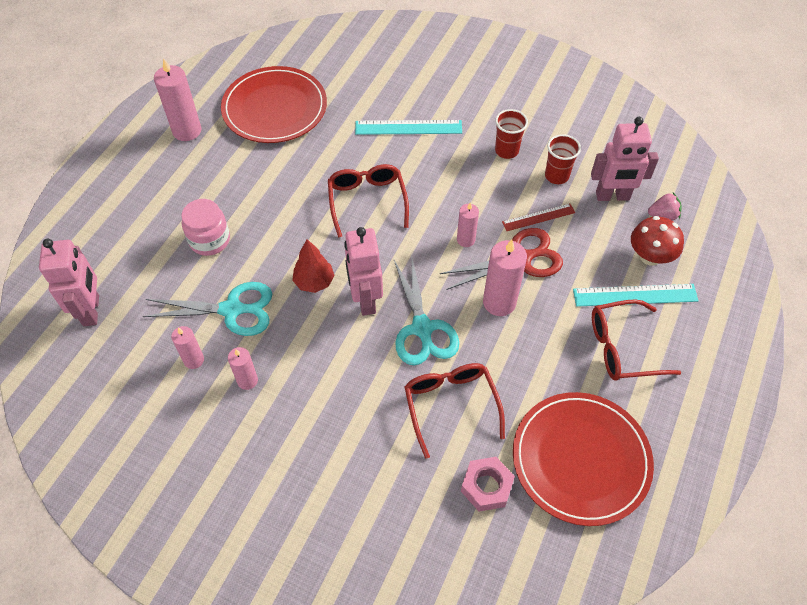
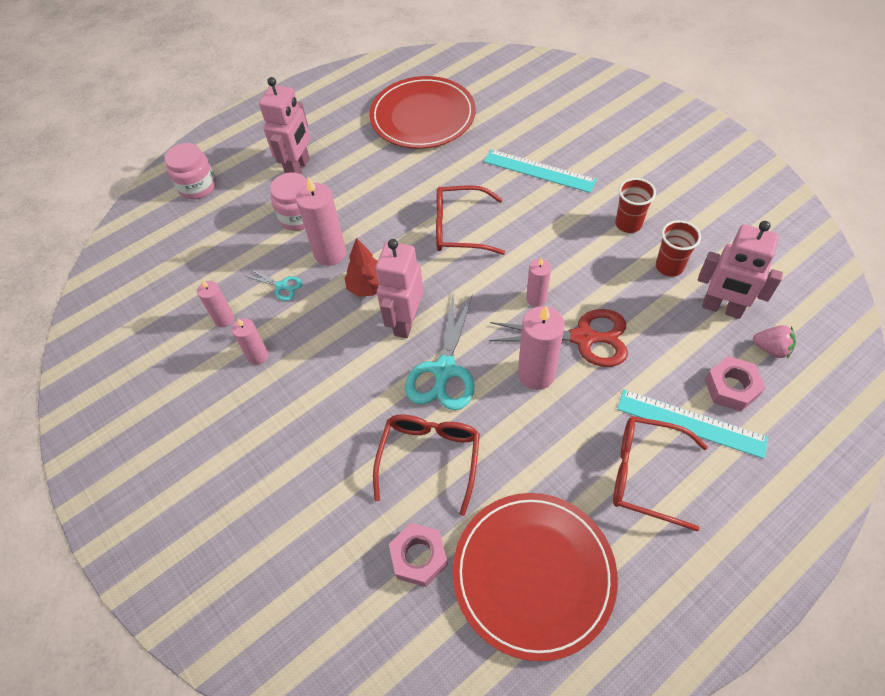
camera: 30 degrees right, 0 degrees up
(86, 245) = (197, 186): none -> pink jar
(92, 310) = (169, 244): pink robot -> pink robot (298, 168)
(187, 131) = (335, 114): pink candle -> pink candle (330, 253)
(231, 310) = (281, 286): turquoise scissors -> turquoise scissors, size x0.48
(367, 201) = (459, 228): red glasses -> red glasses turned 105 degrees counterclockwise
(538, 217) = (626, 302): red ruler -> none
(650, 256) = (731, 388): red mushroom -> pink nut

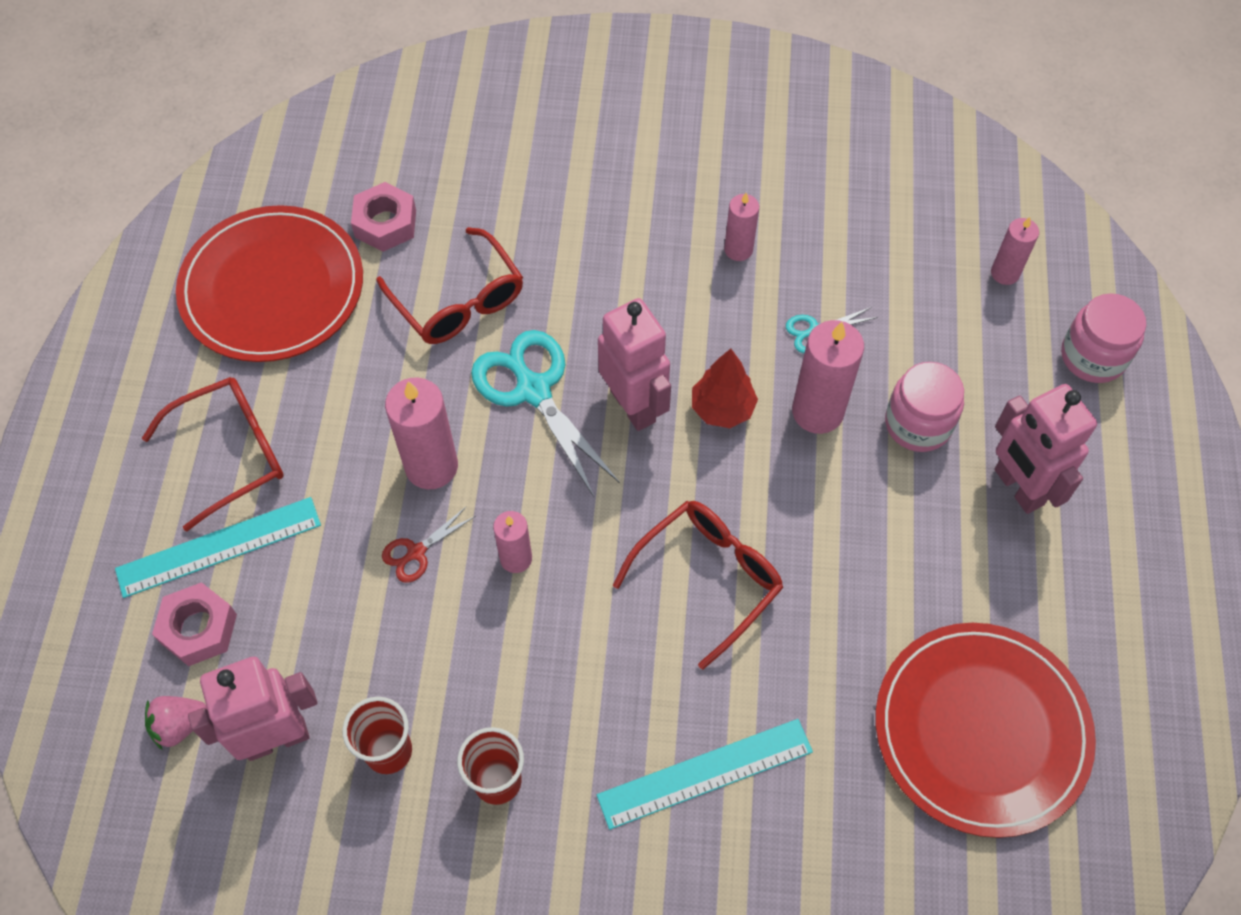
camera: 130 degrees right, 5 degrees up
(224, 319) = (823, 252): pink candle -> pink candle (1005, 273)
(583, 338) = (416, 552): red scissors -> red scissors, size x0.48

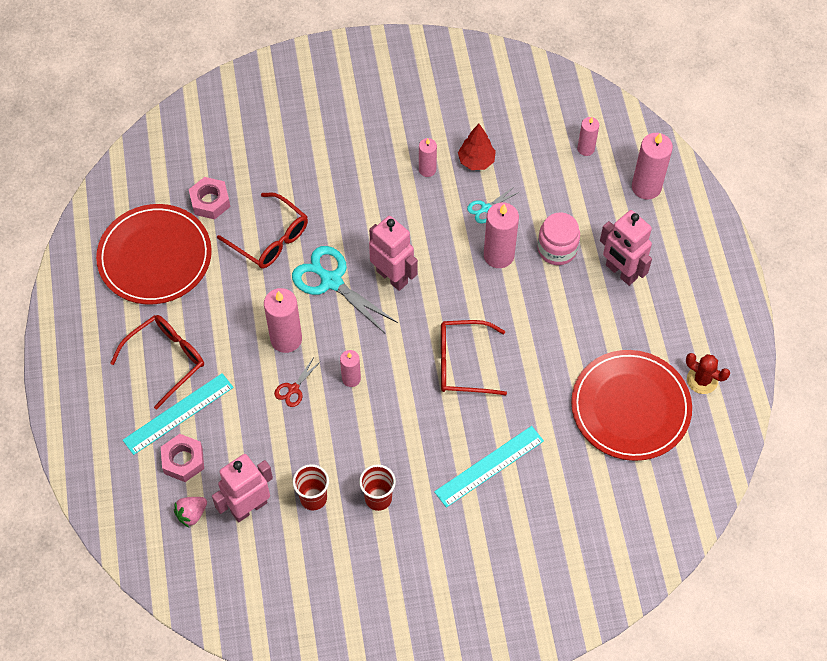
camera: 15 degrees left, 0 degrees up
(708, 578) = (462, 363): red glasses -> red glasses turned 120 degrees counterclockwise
(722, 409) = (444, 266): red tree -> red tree (476, 161)
(1093, 356) = (646, 187): pink jar -> pink candle
(1121, 712) = (702, 380): none -> red cactus

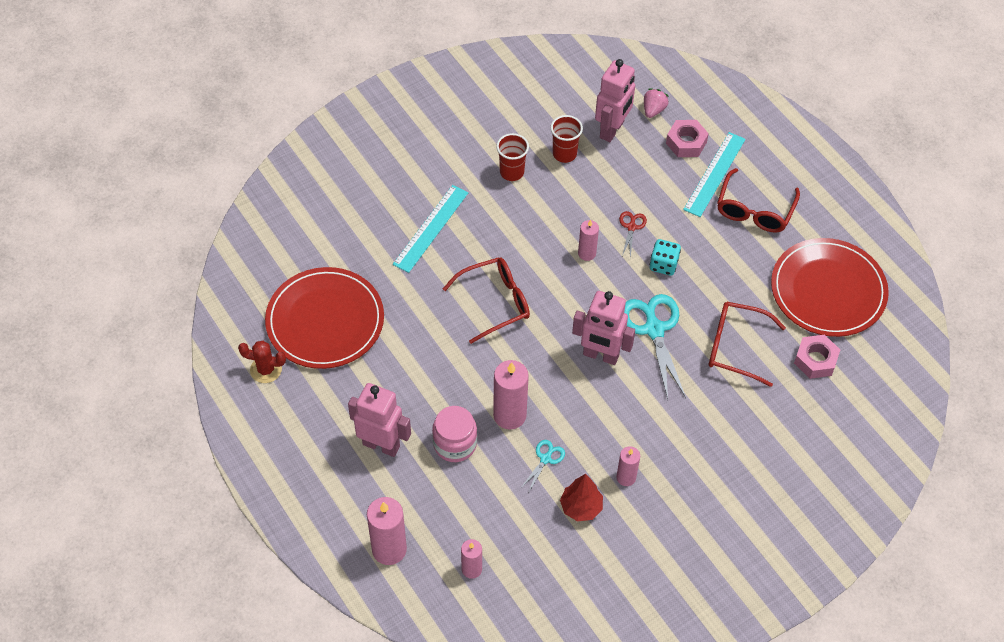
camera: 155 degrees right, 5 degrees down
(286, 339) = (663, 264): pink candle -> turquoise dice
(331, 281) = (654, 329): turquoise scissors -> turquoise scissors turned 120 degrees counterclockwise

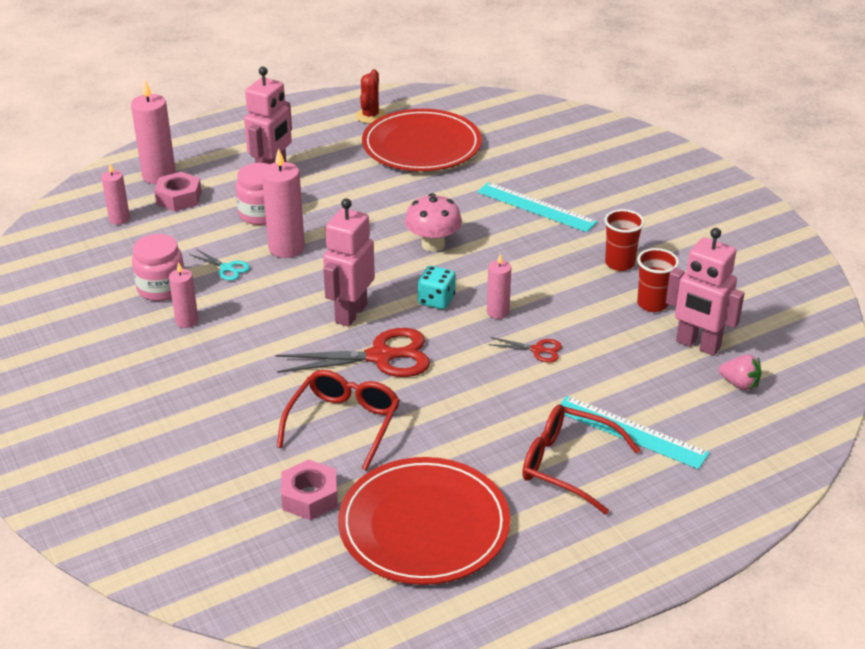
camera: 95 degrees right, 20 degrees down
(495, 302) = (433, 244): red glasses -> pink mushroom
(581, 507) = (161, 288): red tree -> pink jar
(654, 329) = (380, 357): turquoise scissors -> red scissors
(663, 264) = (478, 372): turquoise dice -> turquoise dice (436, 300)
(686, 143) = (684, 410): pink nut -> pink nut (179, 198)

